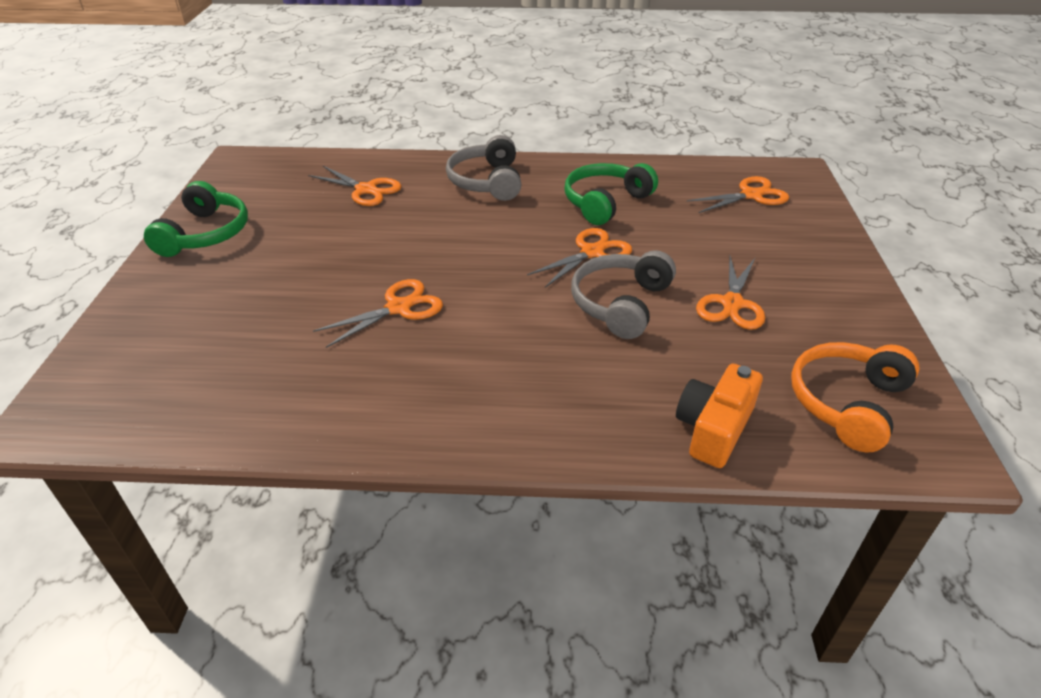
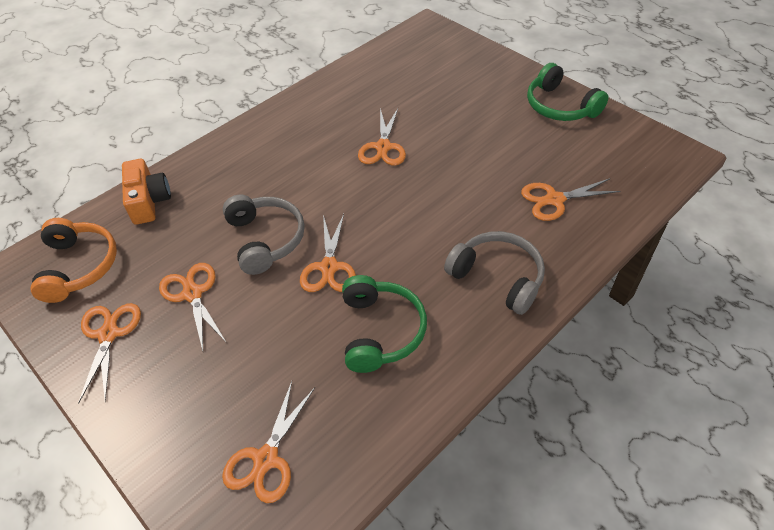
camera: 135 degrees right, 10 degrees up
(837, 319) = (108, 334): none -> orange scissors

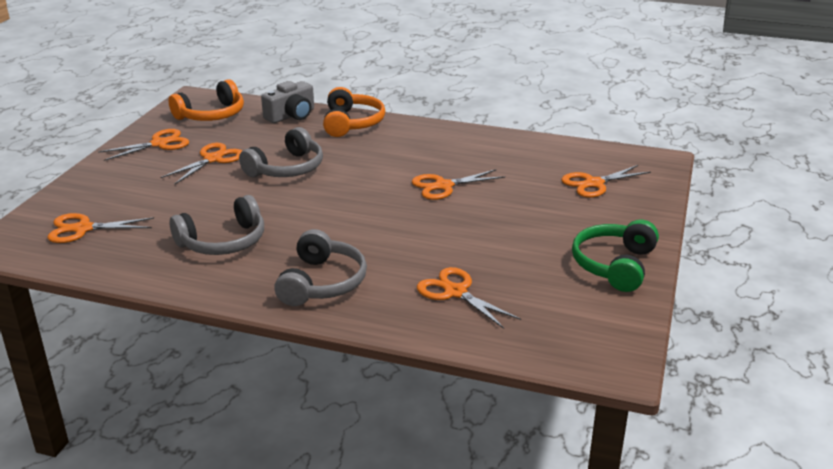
camera: 60 degrees right, 20 degrees down
(149, 201) = (291, 115): orange camera -> grey camera
(210, 163) = (352, 123): none -> orange headphones
(329, 267) = (276, 202): orange scissors -> orange scissors (594, 184)
(380, 331) = (223, 241): green headphones -> grey headphones

